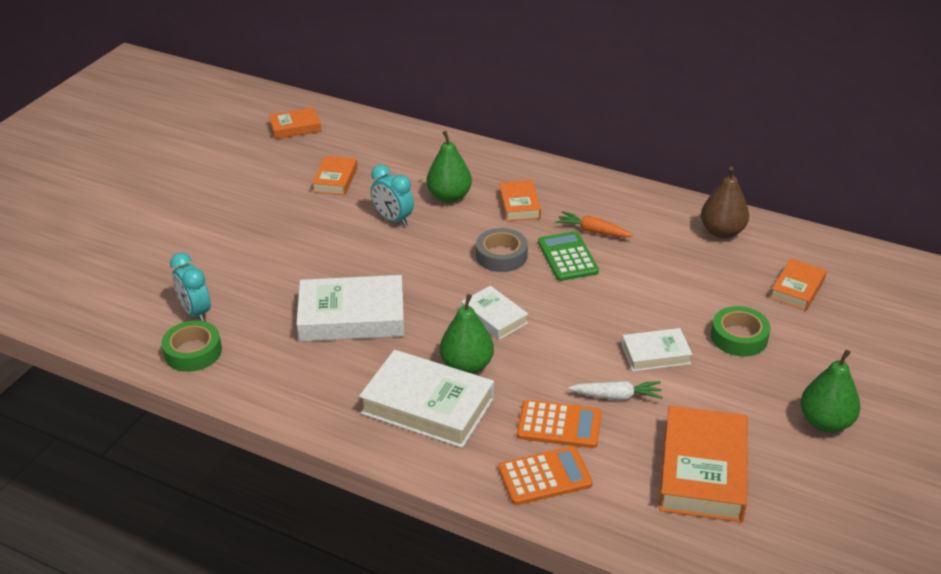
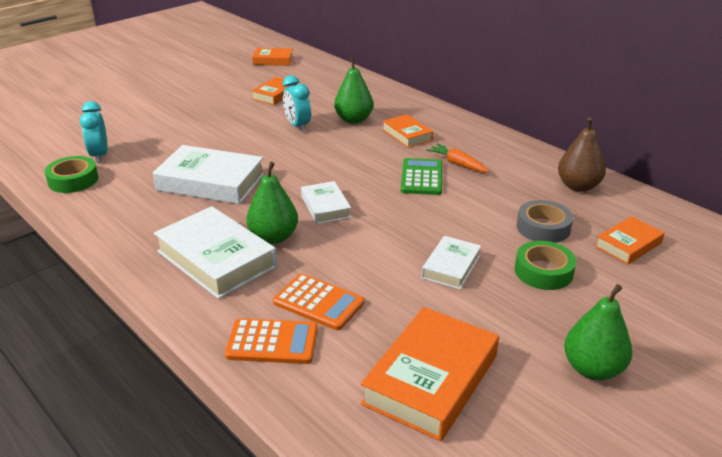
camera: 20 degrees right, 5 degrees down
(501, 256) = (365, 166): grey tape -> grey tape (543, 228)
(519, 205) = (407, 135): orange book -> orange book turned 45 degrees counterclockwise
(617, 396) = (390, 292): white carrot -> none
(655, 354) = (451, 267): white book -> white book turned 75 degrees counterclockwise

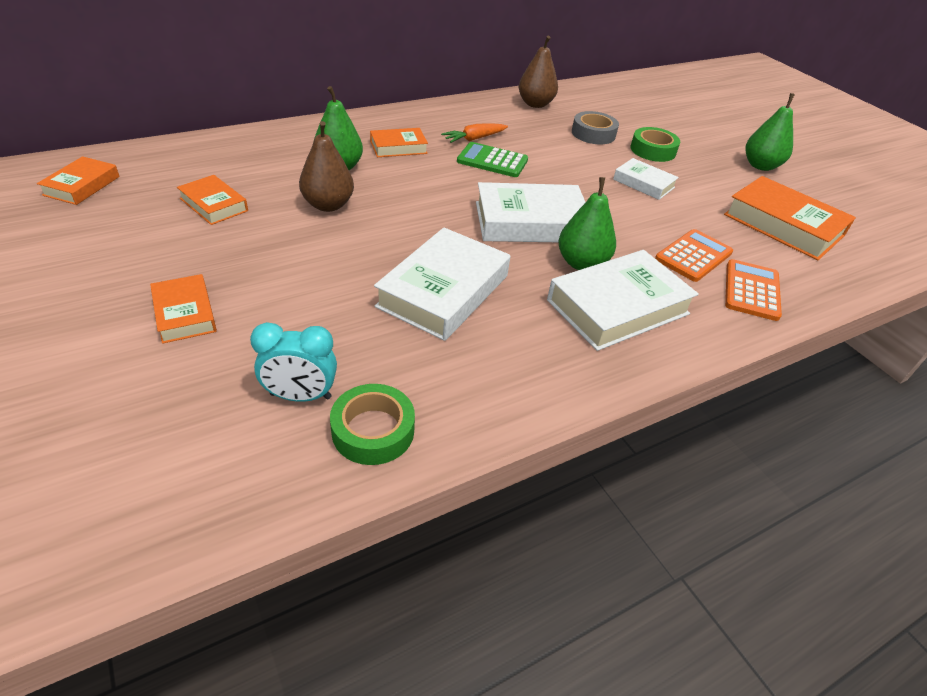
camera: 80 degrees left, 10 degrees up
(297, 126) = (328, 205): turquoise clock -> brown pear
(325, 207) = (530, 222): white book -> white book, size x1.78
(628, 245) = (622, 113): orange book -> orange book (185, 313)

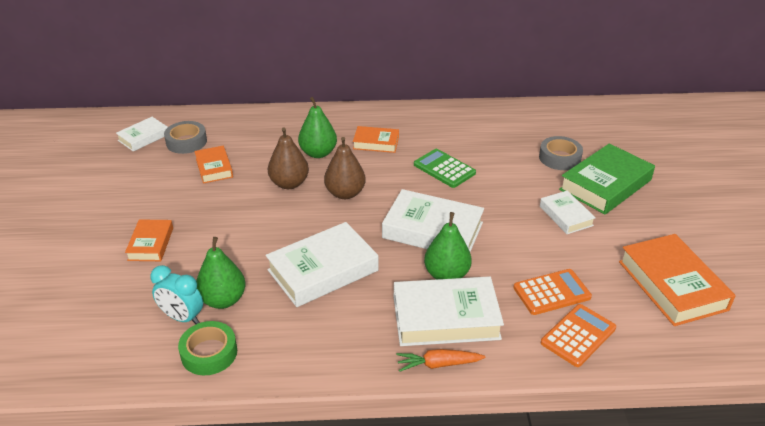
camera: 30 degrees right, 5 degrees down
(82, 186) = (143, 137): orange book -> white book
(152, 181) = (186, 142): none -> grey tape
(474, 139) = (445, 145): orange carrot -> orange carrot (438, 364)
(535, 104) = (528, 119): brown pear -> brown pear (345, 193)
(653, 150) = (605, 185): green tape -> green book
(760, 166) = (708, 221): green pear -> green pear (223, 300)

